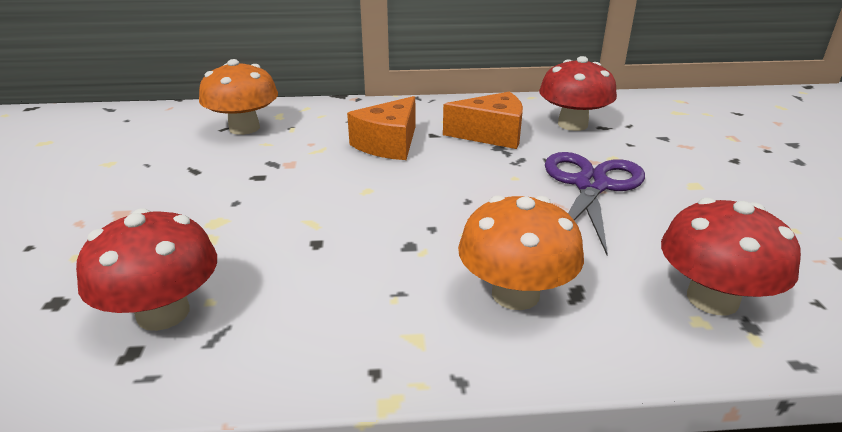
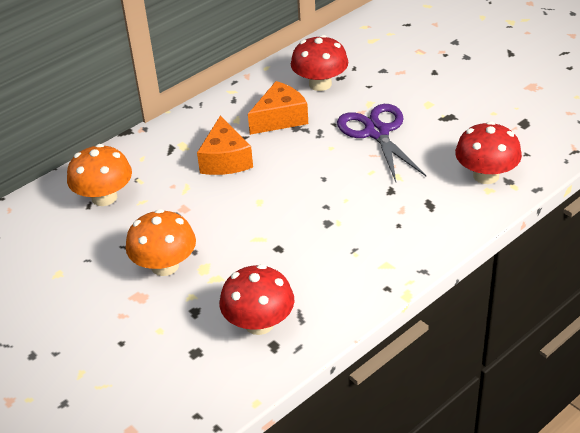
camera: 35 degrees left, 10 degrees up
(515, 294) = (405, 220): orange mushroom -> orange mushroom (165, 266)

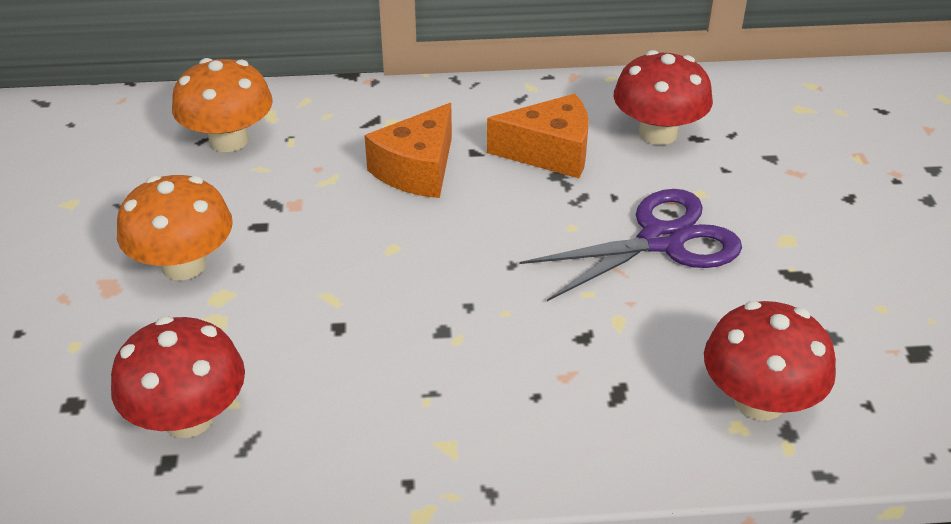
camera: 35 degrees right, 0 degrees up
(377, 132) = (662, 240): purple scissors -> purple scissors turned 45 degrees clockwise

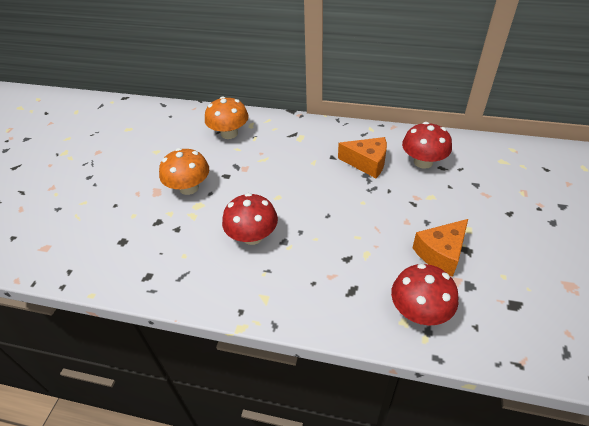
camera: 20 degrees right, 5 degrees up
(188, 417) = (163, 258): red mushroom -> red mushroom (252, 236)
(417, 170) = (303, 161): orange cheese -> orange cheese (441, 253)
(662, 240) = (403, 217): purple scissors -> none

